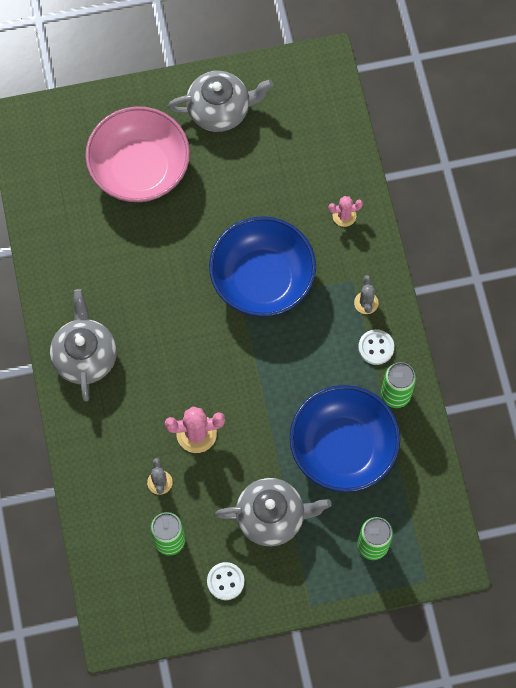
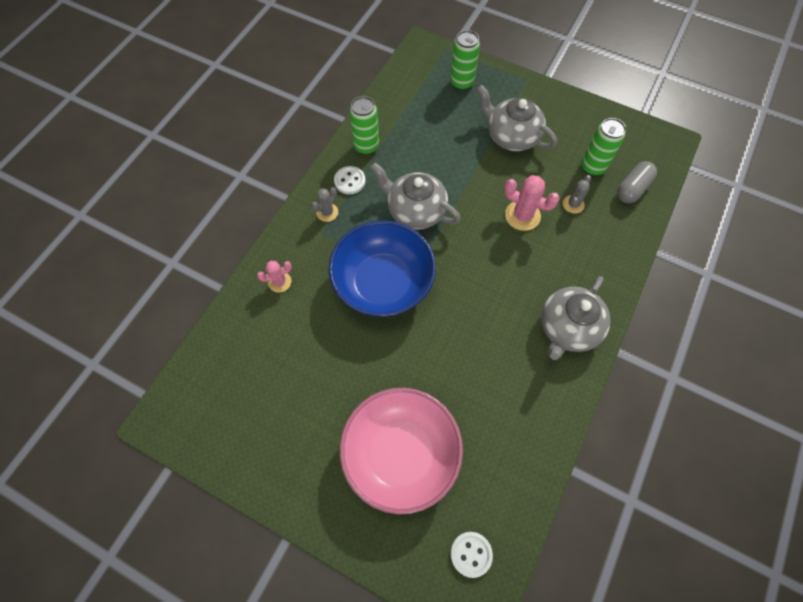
camera: 140 degrees left, 5 degrees down
(117, 544) = (632, 188): none -> grey capsule
(220, 110) = (285, 452): grey teapot -> grey teapot (415, 210)
(225, 581) = (571, 123): white button -> white button (471, 554)
(343, 448) = (430, 141): blue bowl -> none
(344, 216) = (279, 282): pink cactus -> pink cactus turned 45 degrees counterclockwise

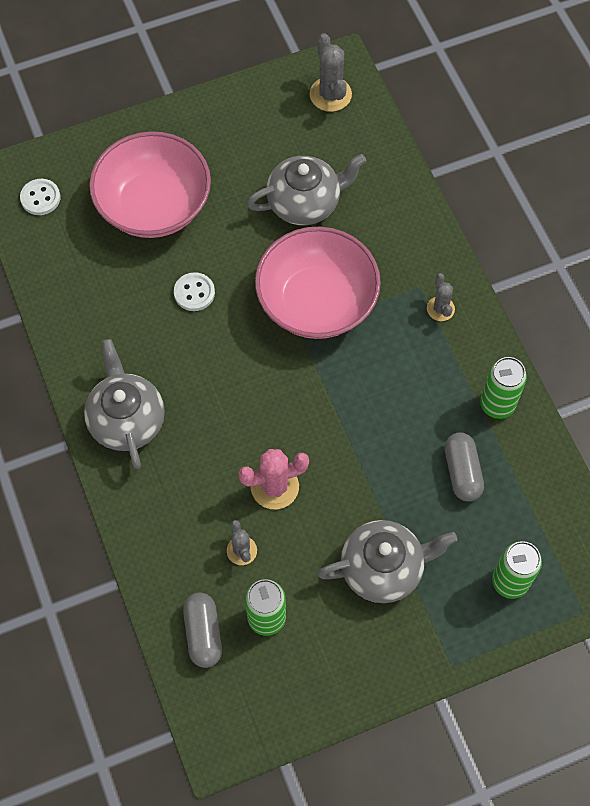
camera: 130 degrees right, 0 degrees up
(196, 405) = (330, 94): none -> grey cactus
(279, 282) = (395, 219): pink cactus -> none
(350, 181) = (463, 356): white button -> white button (194, 293)
(383, 283) = (317, 301): blue bowl -> pink bowl
(415, 210) = (372, 389): grey teapot -> grey teapot (305, 202)
(423, 137) = (462, 472): none -> grey capsule

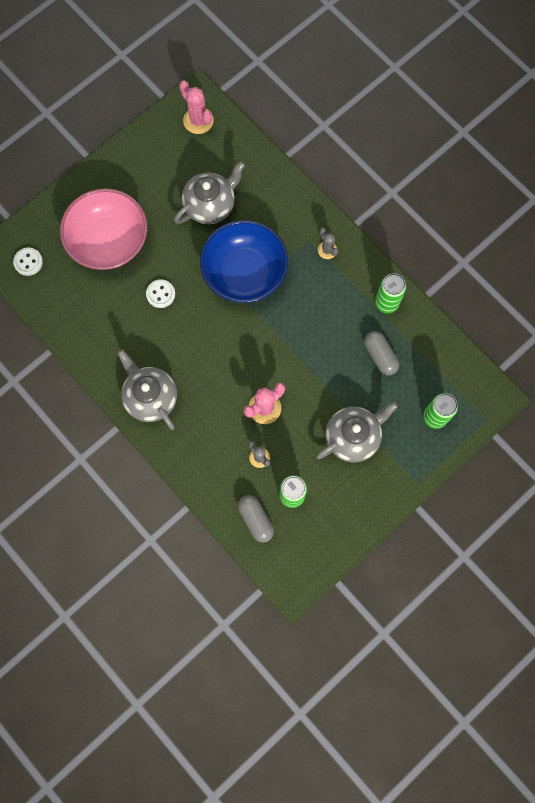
camera: 20 degrees left, 10 degrees up
(317, 301) = (244, 272): pink bowl -> blue bowl
(330, 94) = (198, 120): grey cactus -> pink cactus

